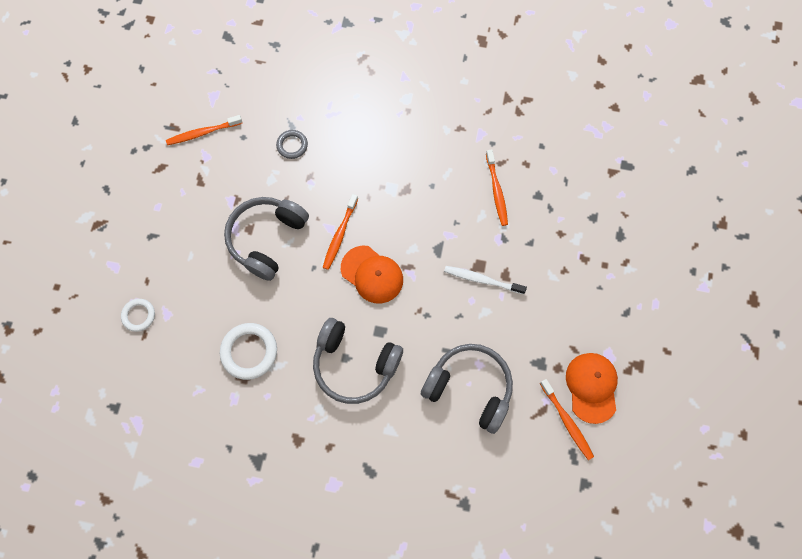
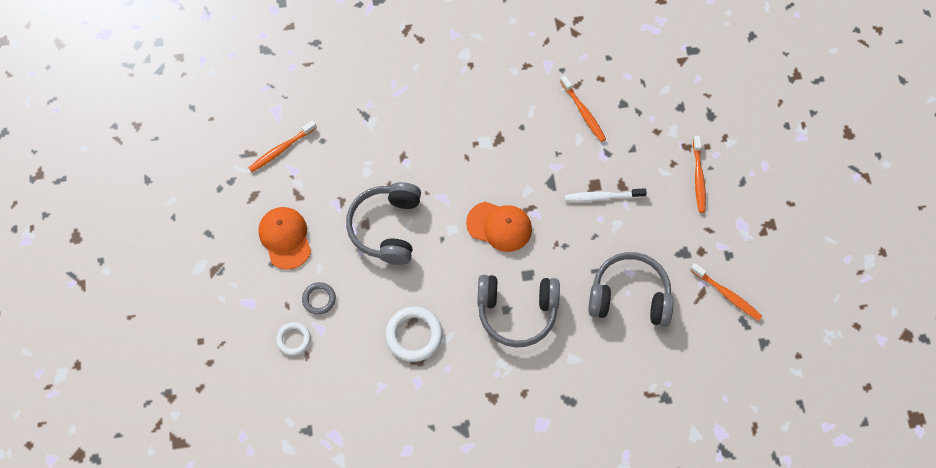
camera: 20 degrees left, 5 degrees down
(292, 145) = (373, 133): grey ring -> grey ring (319, 299)
(340, 234) = (454, 200): orange toothbrush -> orange toothbrush (698, 177)
(591, 387) = (737, 257): orange cap -> orange cap (285, 238)

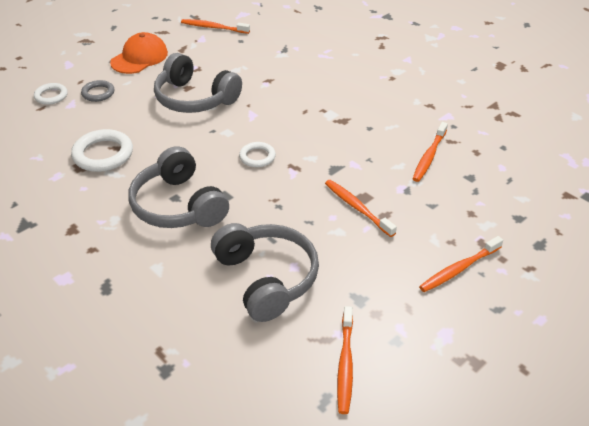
camera: 55 degrees right, 25 degrees down
(387, 227) = (195, 98): grey headphones -> grey headphones turned 120 degrees counterclockwise
(499, 226) = (257, 157): orange cap -> white ring
(603, 197) = (357, 208): white toothbrush -> orange toothbrush

